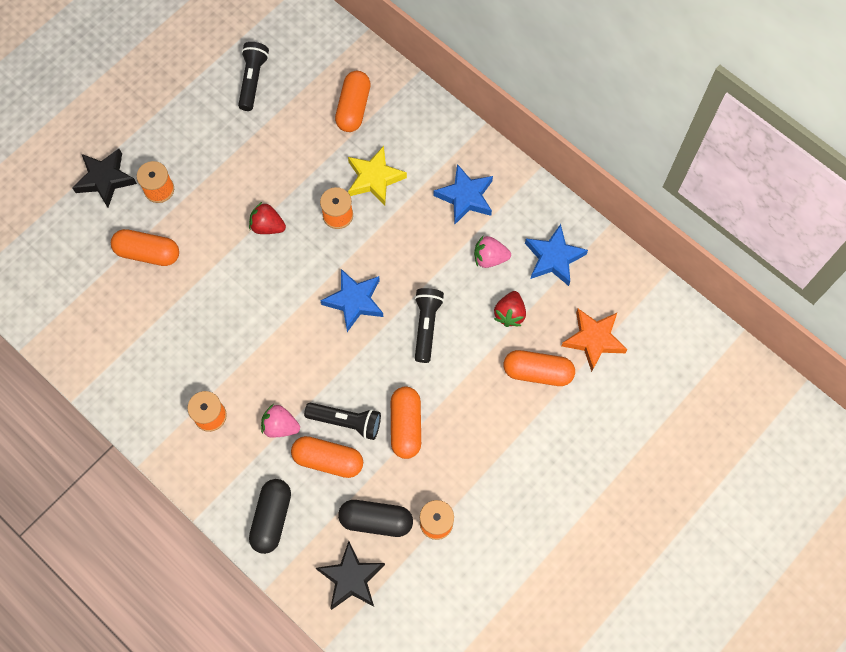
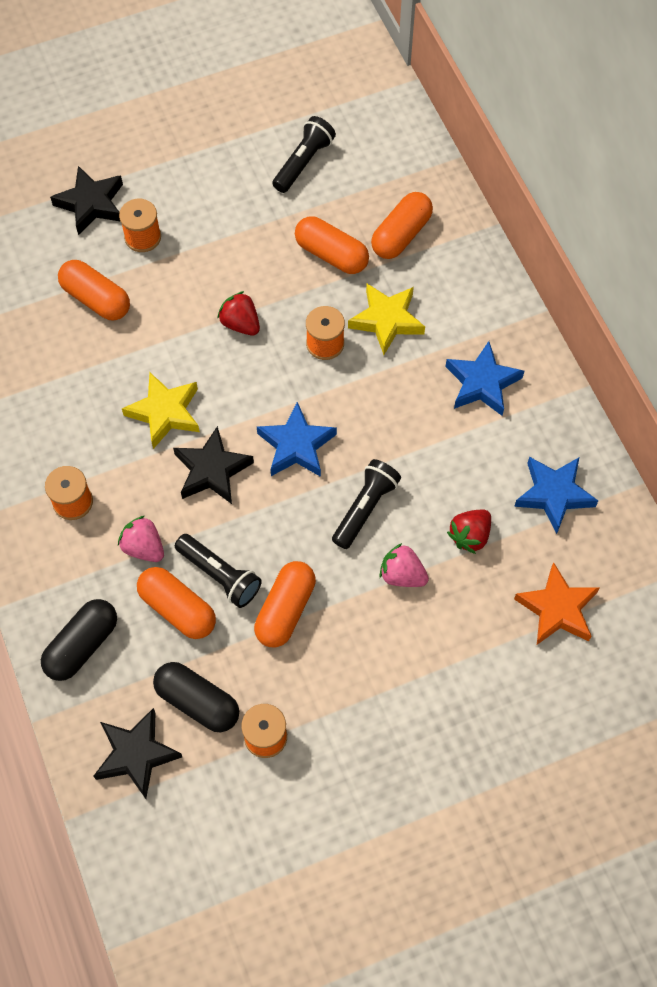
camera: 25 degrees right, 5 degrees down
(245, 318) = (165, 413): none -> yellow star
(301, 346) = (212, 470): none -> black star
(490, 258) = (477, 463): pink strawberry -> pink strawberry (402, 575)
(537, 372) = (471, 617): orange capsule -> orange capsule (331, 254)

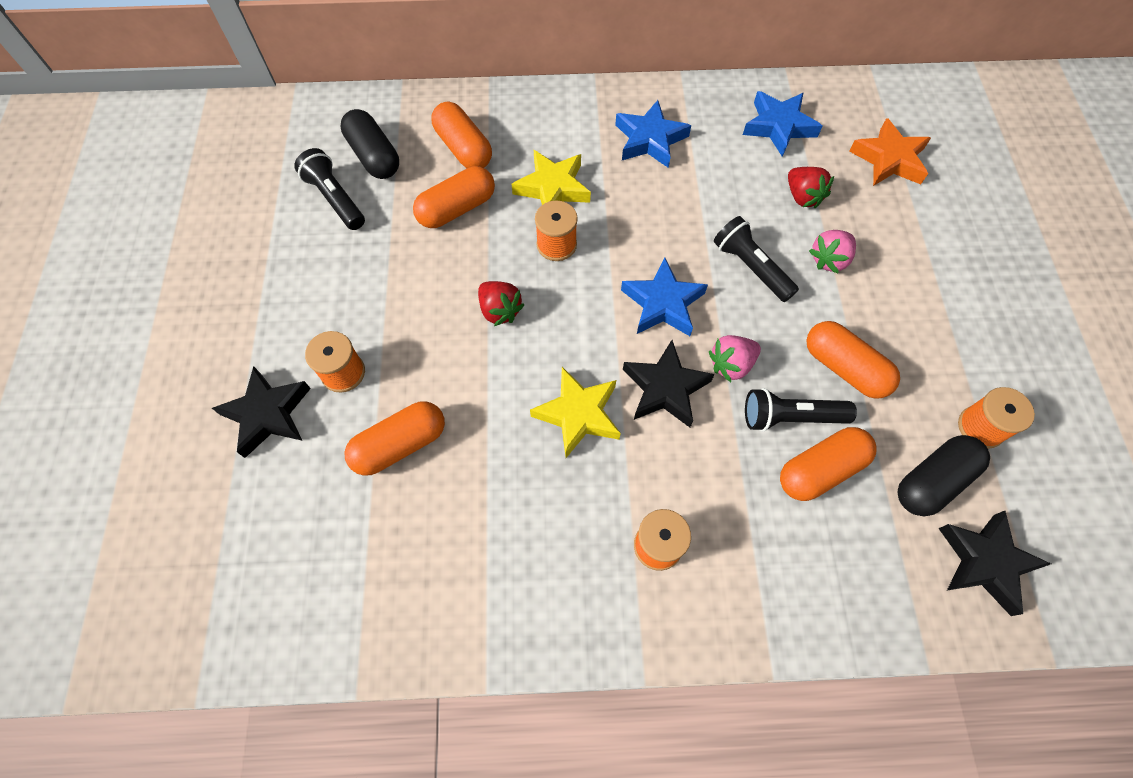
camera: 70 degrees left, 0 degrees up
(82, 645) = (843, 586): black capsule -> black capsule (374, 156)
(144, 547) = (737, 484): pink strawberry -> pink strawberry (731, 364)
(219, 575) = (790, 417): black flashlight -> black flashlight turned 150 degrees counterclockwise
(240, 323) = (500, 310): red strawberry -> red strawberry turned 105 degrees counterclockwise

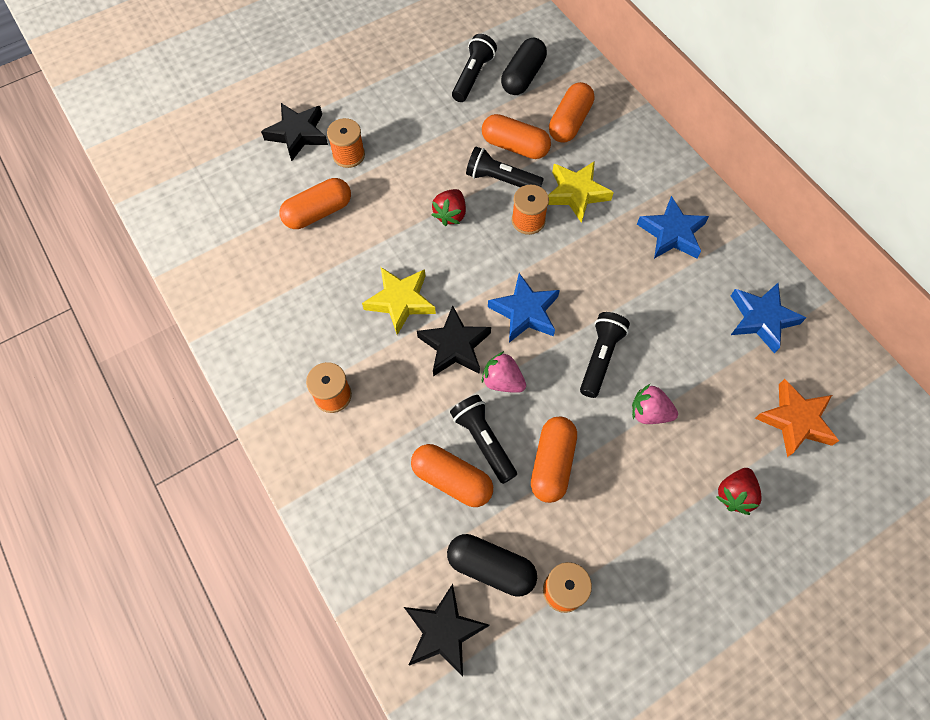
camera: 60 degrees right, 0 degrees up
(400, 445) = (318, 212): orange capsule -> orange capsule turned 60 degrees counterclockwise
(489, 242) = (501, 180): none -> black flashlight
(802, 197) = (699, 367): red strawberry -> red strawberry (734, 494)

